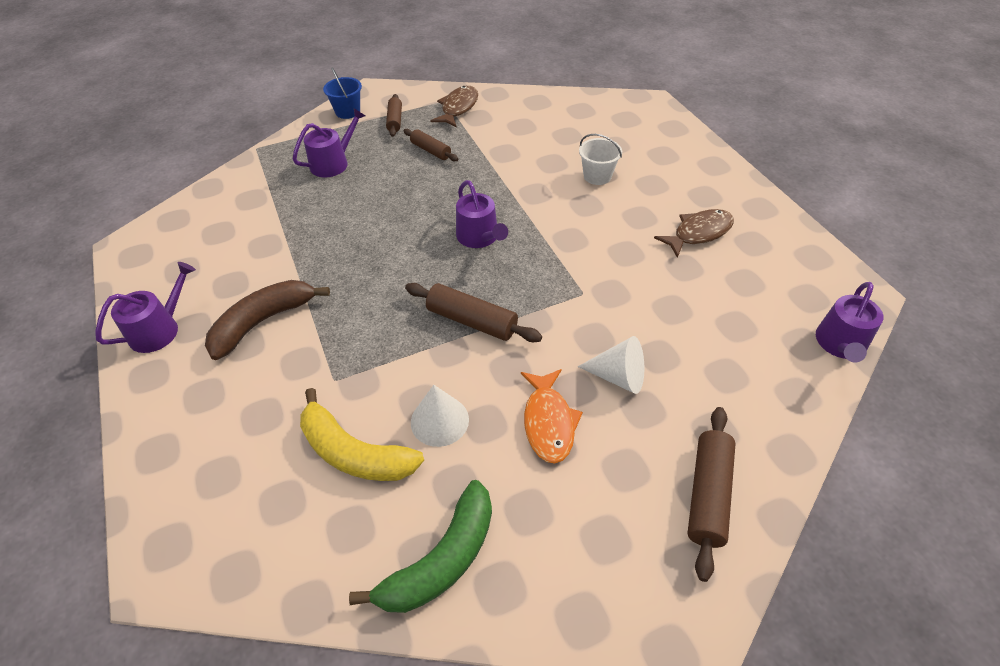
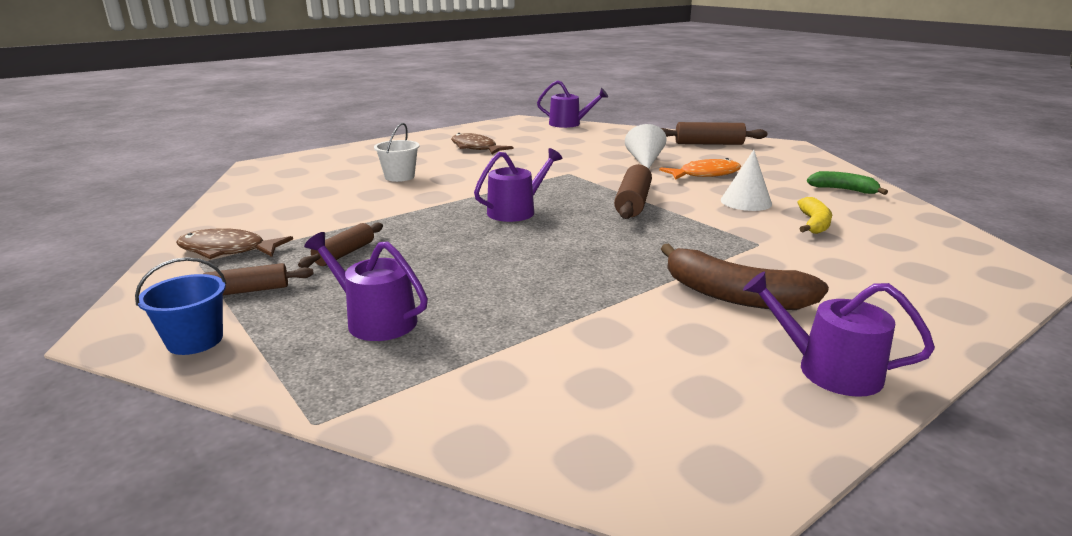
camera: 105 degrees left, 25 degrees down
(354, 452) = (814, 224): yellow banana -> yellow banana, size x0.62
(441, 560) = (843, 190): green banana -> green banana, size x0.62

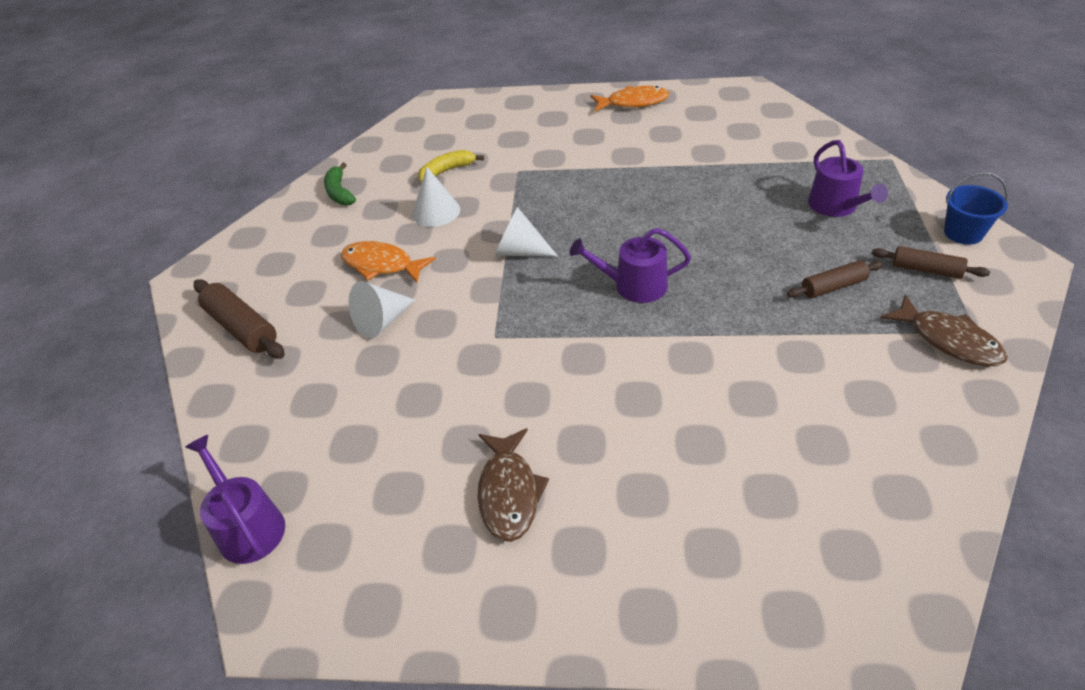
camera: 135 degrees left, 20 degrees up
(399, 177) = (695, 436): white bucket -> none
(632, 203) = (520, 251): brown rolling pin -> white cone
(733, 295) = (606, 145): brown banana -> none
(828, 369) = (633, 102): purple watering can -> orange fish

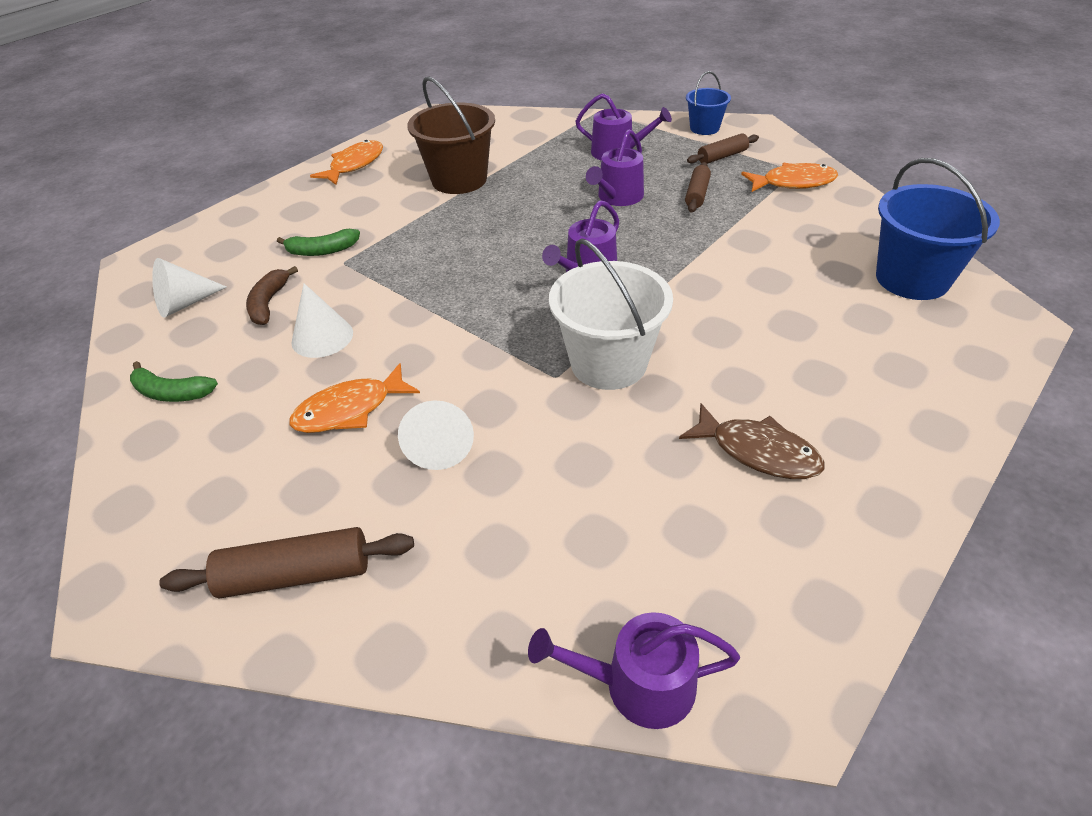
camera: 55 degrees left, 0 degrees up
(447, 171) = (269, 303): yellow banana -> brown banana
(520, 155) = (322, 251): none -> green banana
(520, 251) = (460, 312): white cone -> white cone (185, 303)
(535, 355) = (608, 363): none -> white bucket
(677, 155) = (459, 180): none -> brown bucket
(763, 244) = (617, 197): none -> purple watering can
(881, 506) = (912, 279): none -> blue bucket
(948, 340) = (793, 183): brown fish -> orange fish

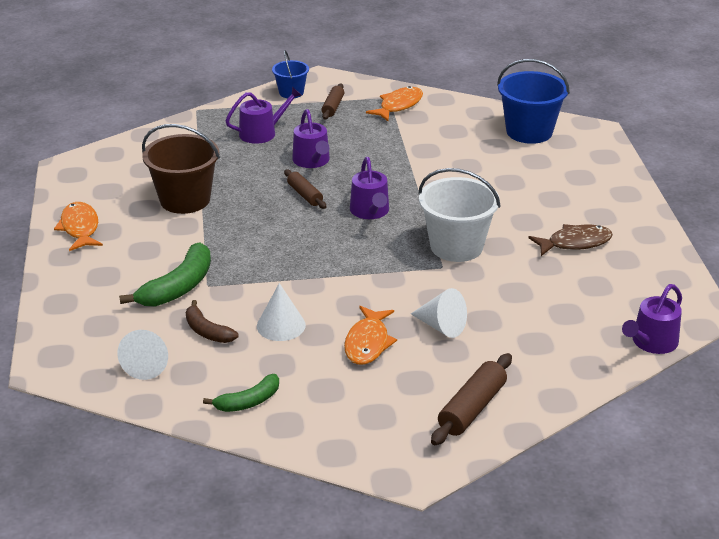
camera: 50 degrees left, 10 degrees down
(322, 251) = (178, 287): green banana -> green banana, size x1.62
(697, 194) = (356, 137): brown rolling pin -> brown rolling pin (305, 195)

